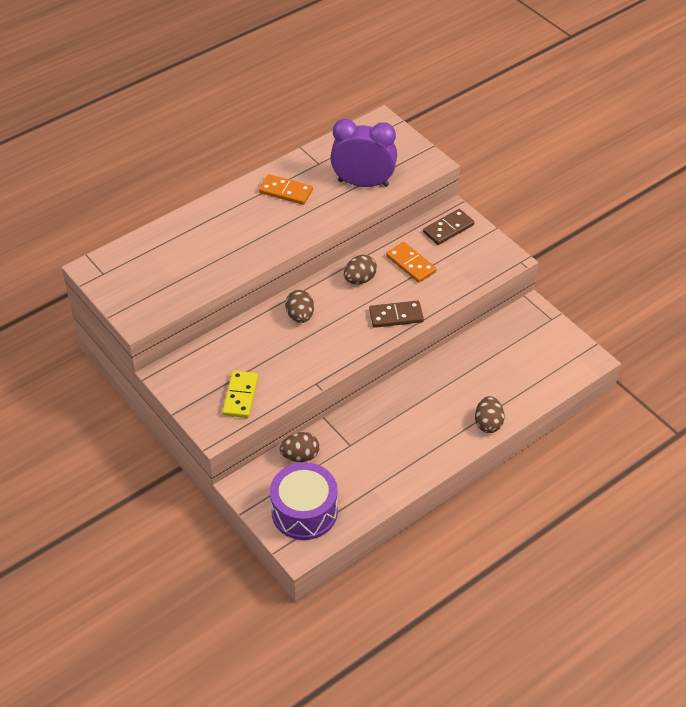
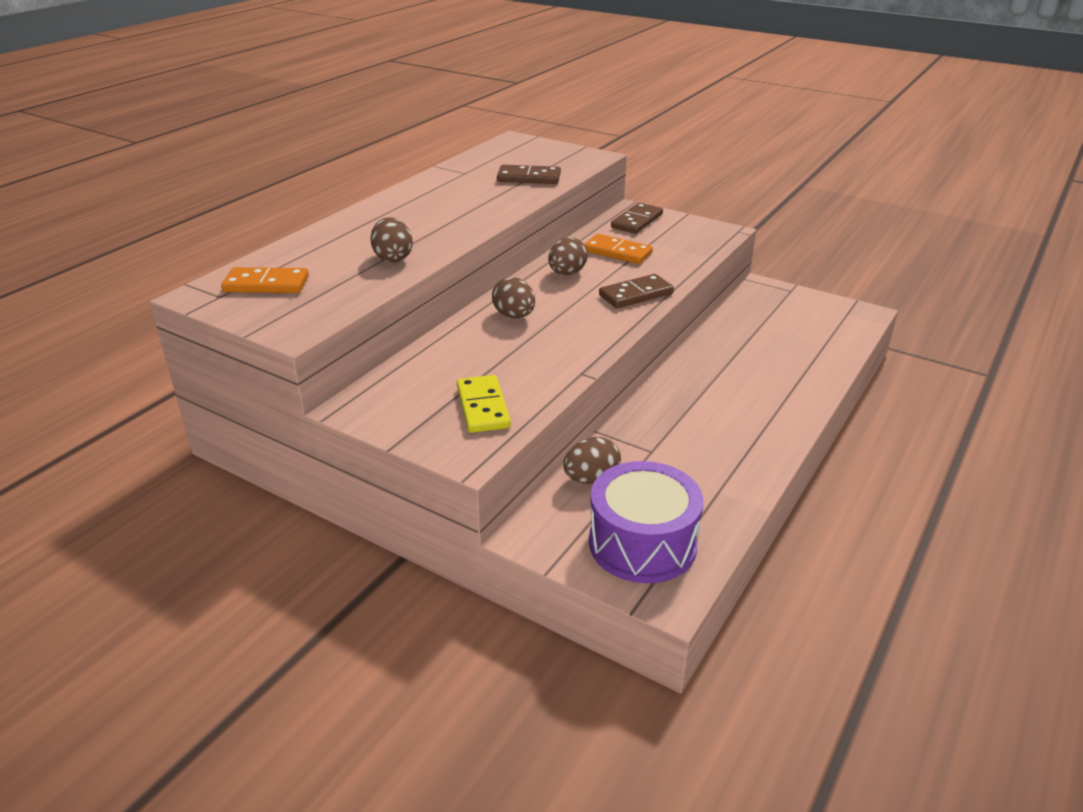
camera: 20 degrees left, 15 degrees down
(286, 191) = (439, 196): orange domino -> orange domino (266, 284)
(363, 183) = (529, 178): purple clock -> brown domino
(488, 423) = (806, 390): brown egg -> brown egg (393, 258)

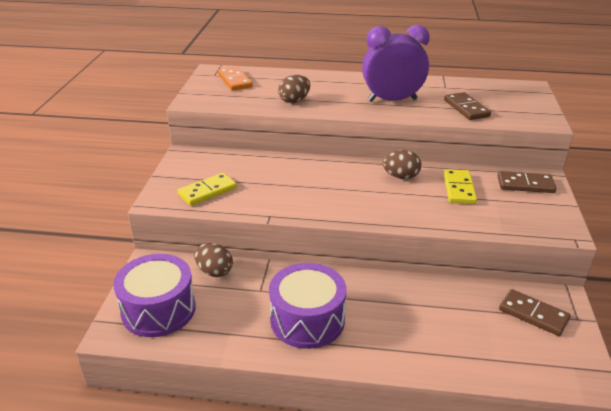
camera: 65 degrees right, 0 degrees up
(464, 205) = (392, 100): none -> purple clock
(514, 316) = (322, 173): brown egg -> none
(617, 252) = (459, 189): orange domino -> yellow domino
(636, 294) = (398, 212): brown domino -> brown domino (533, 314)
(722, 430) = (307, 320): none -> purple drum

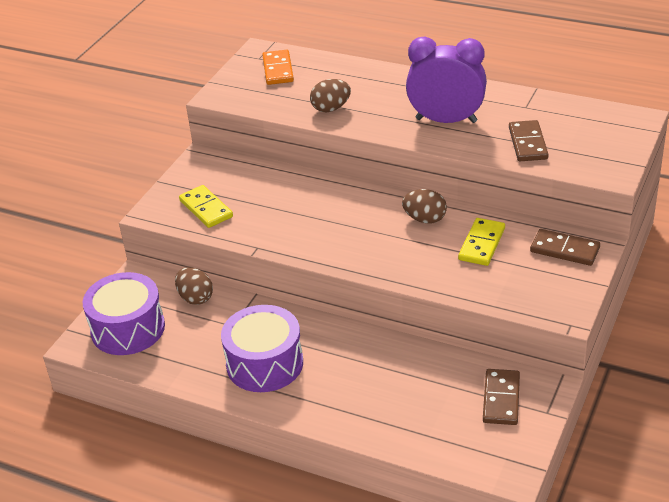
camera: 20 degrees right, 5 degrees up
(207, 191) = (206, 209): yellow domino -> yellow domino turned 75 degrees clockwise
(533, 314) = (501, 399): brown domino -> brown domino turned 45 degrees clockwise

